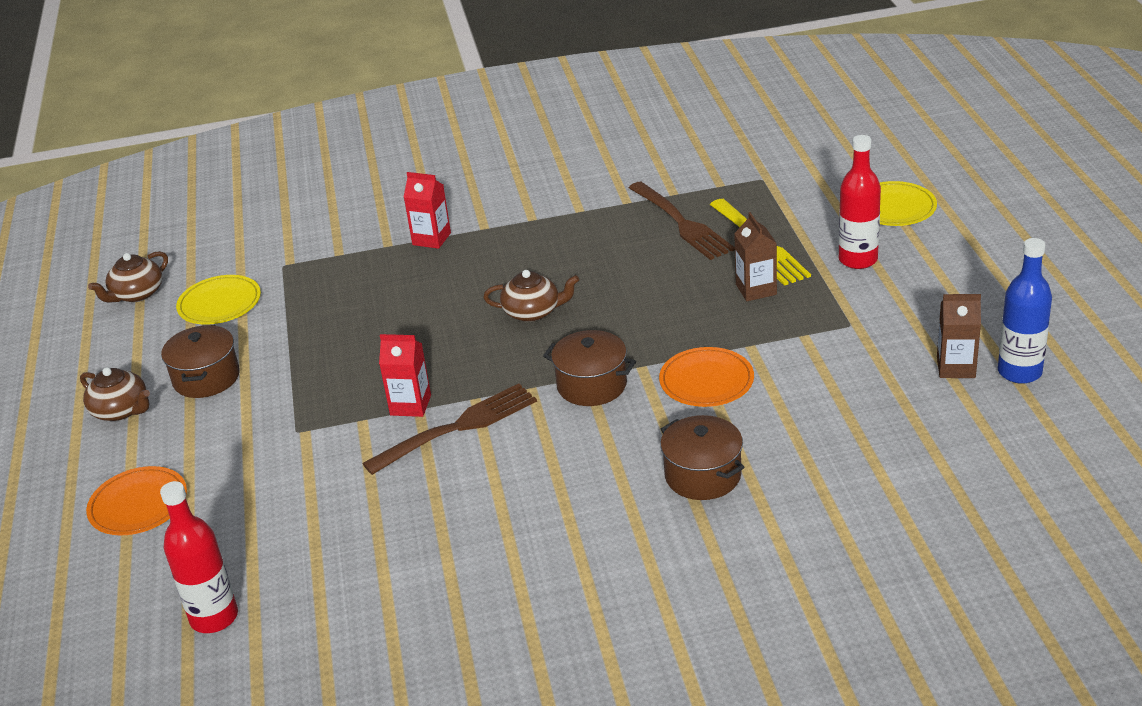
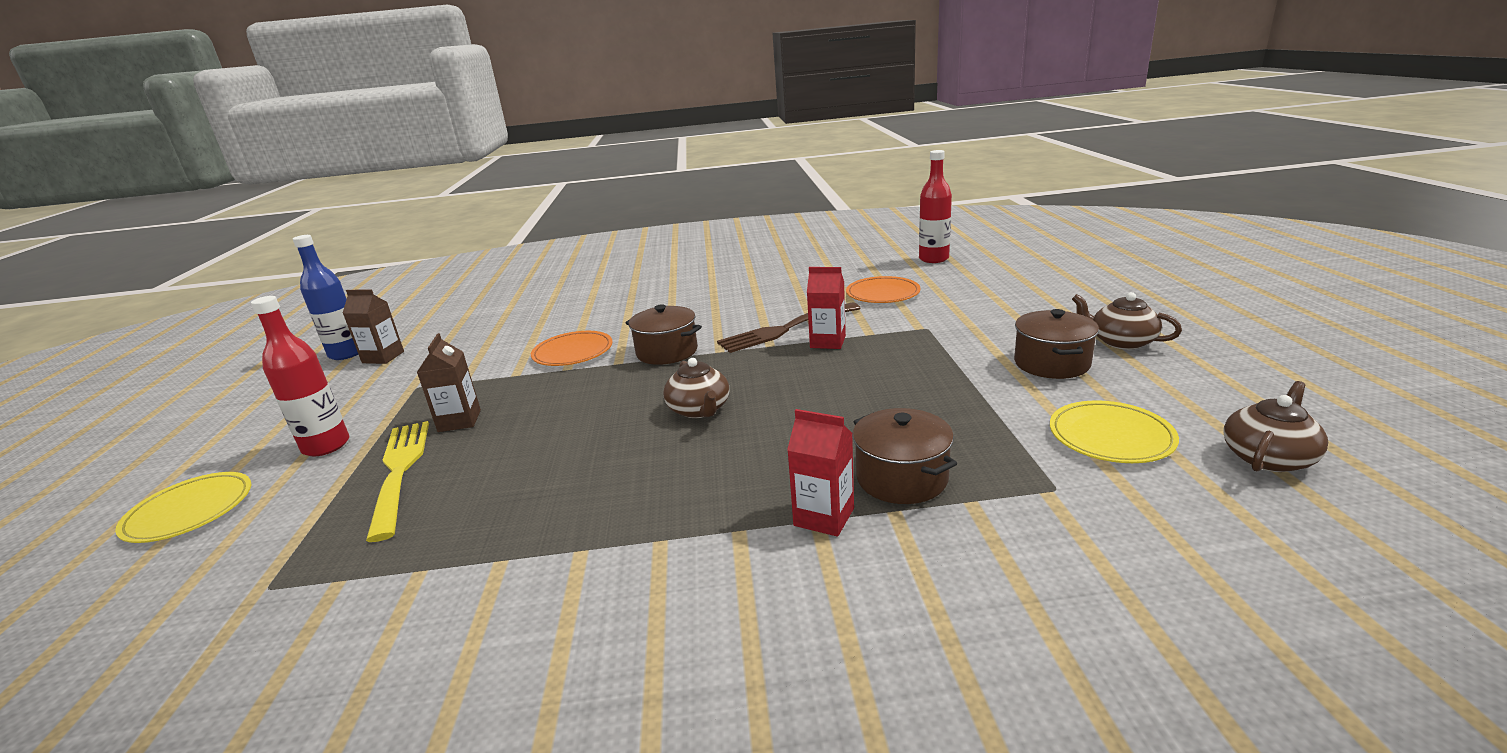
camera: 175 degrees left, 10 degrees down
(138, 505) = (1033, 293): orange plate -> orange plate (882, 294)
(533, 312) = (699, 410): brown teapot -> brown teapot turned 120 degrees counterclockwise
(681, 223) = (458, 513): brown fork -> none
(702, 475) = (617, 308): brown pot -> brown pot (901, 478)

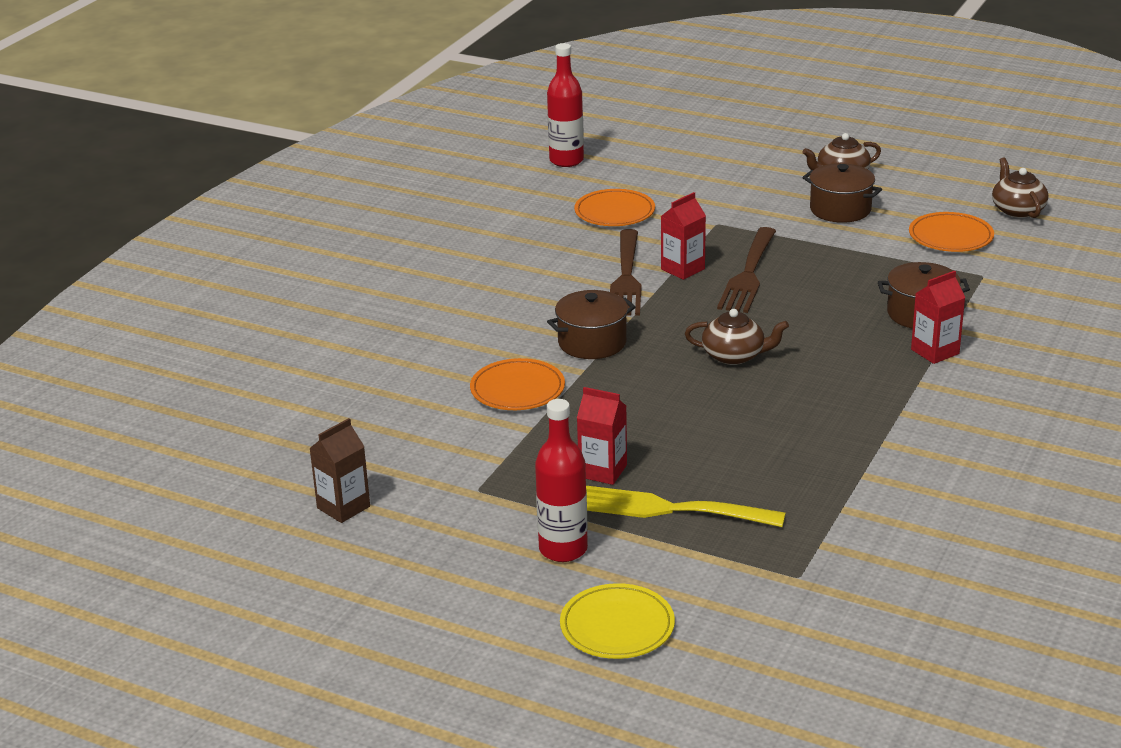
camera: 60 degrees left, 5 degrees up
(347, 354) = (286, 534): blue bottle -> none
(459, 421) = (603, 471): brown carton -> red carton
(858, 367) = (748, 273): none -> brown fork
(1110, 437) = (950, 237): yellow plate -> orange plate

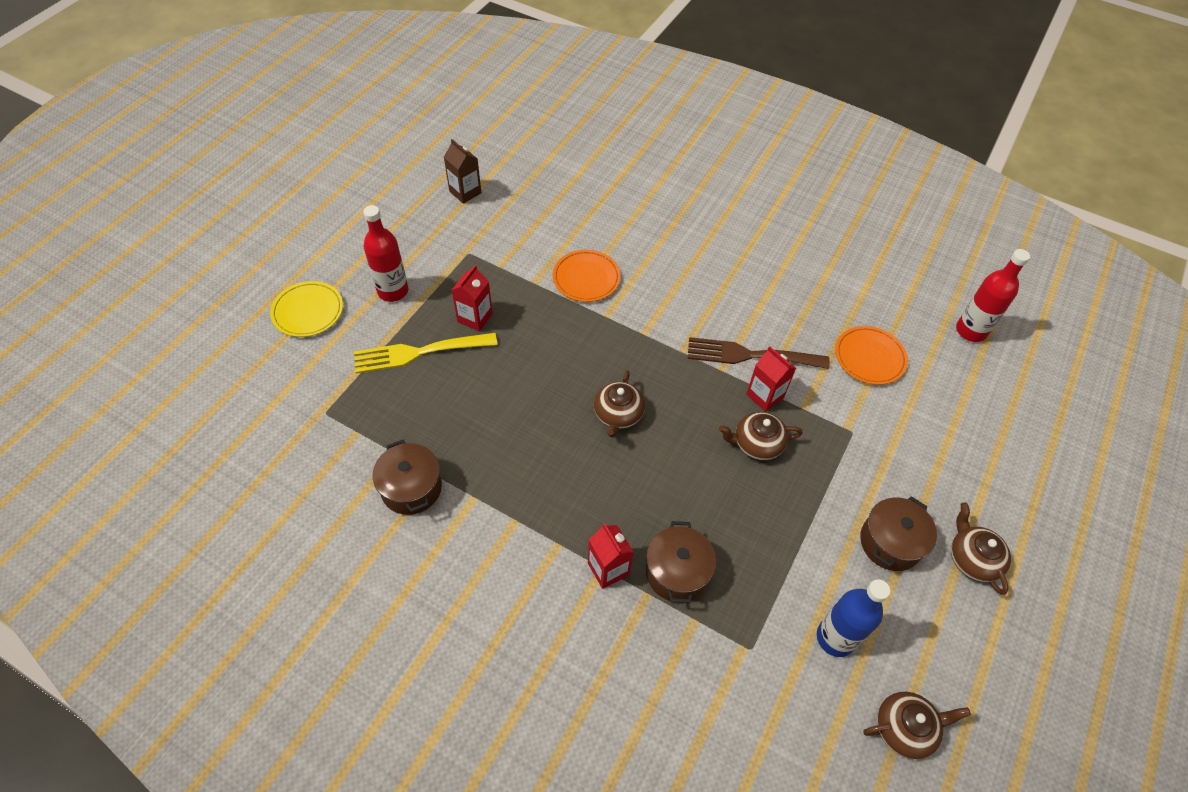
camera: 90 degrees right, 25 degrees up
(592, 342) = (647, 325): brown pot -> brown pot (411, 488)
(673, 509) = (420, 352): yellow fork -> yellow fork turned 120 degrees counterclockwise
(748, 273) = (756, 443): brown fork -> brown teapot
(950, 237) = (835, 638): orange plate -> blue bottle

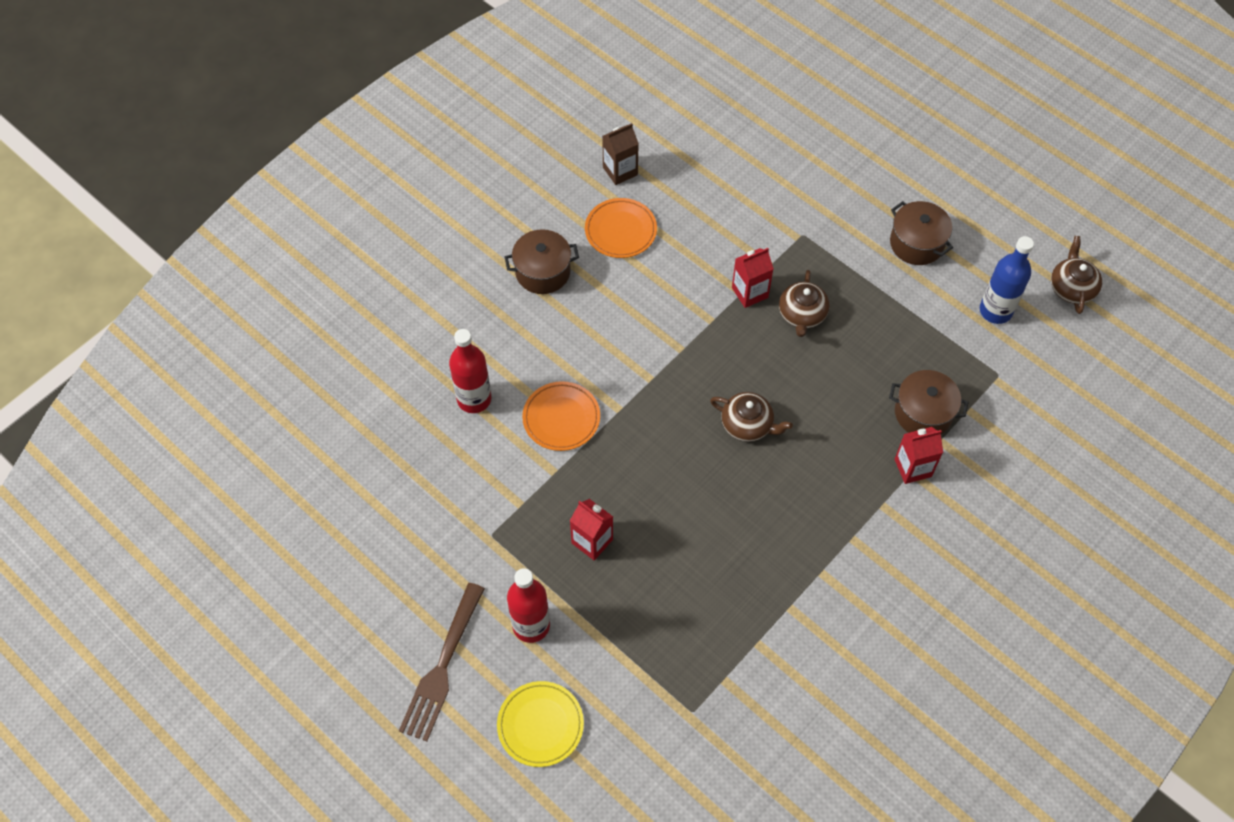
camera: 75 degrees left, 5 degrees up
(411, 488) = (802, 630): brown pot -> brown pot (543, 272)
(420, 352) = (628, 604): yellow fork -> none
(465, 192) = (387, 525): brown carton -> brown carton (620, 171)
(752, 355) = (699, 290): brown fork -> brown fork (442, 665)
(869, 357) = (722, 193): orange plate -> orange plate (620, 230)
(971, 331) = (708, 103): red bottle -> red bottle (474, 399)
(972, 558) = (939, 191): brown teapot -> none

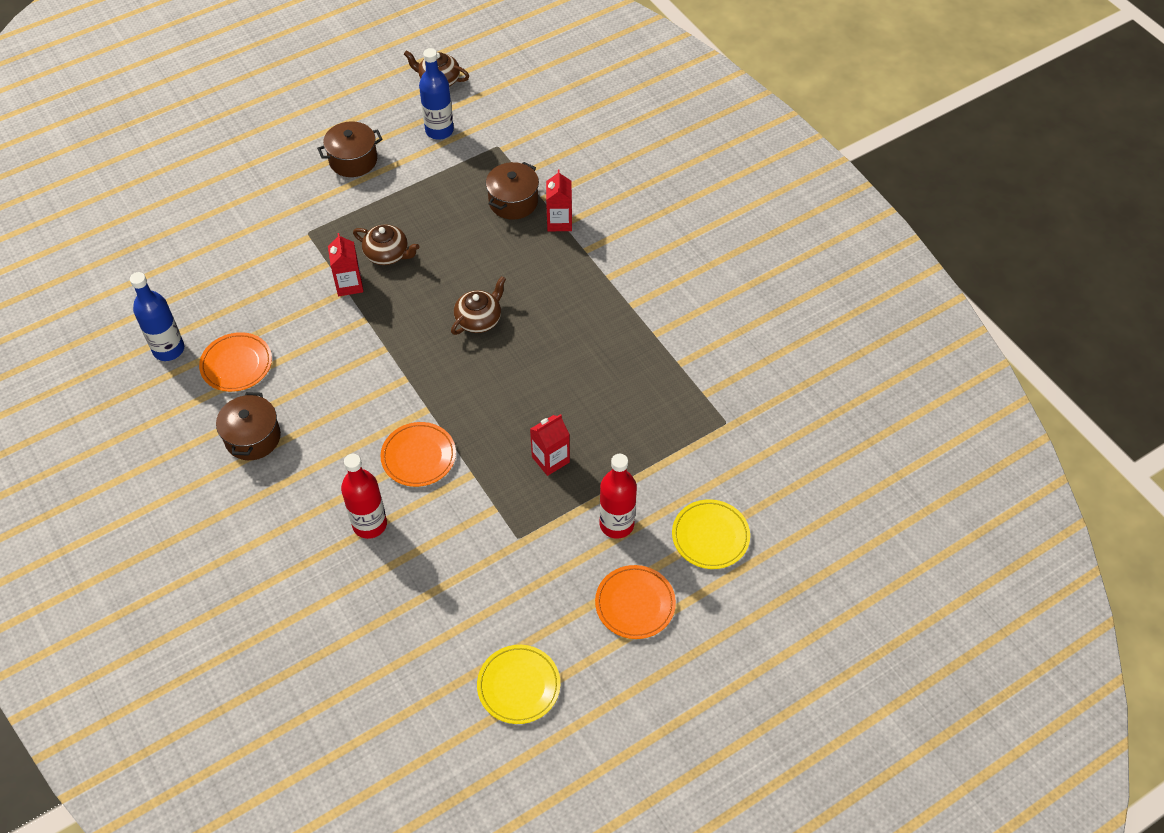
camera: 75 degrees left, 5 degrees down
(331, 578) = (518, 686): none -> yellow plate
(442, 665) = (635, 604): brown fork -> orange plate
(620, 171) = (168, 349): brown carton -> blue bottle

